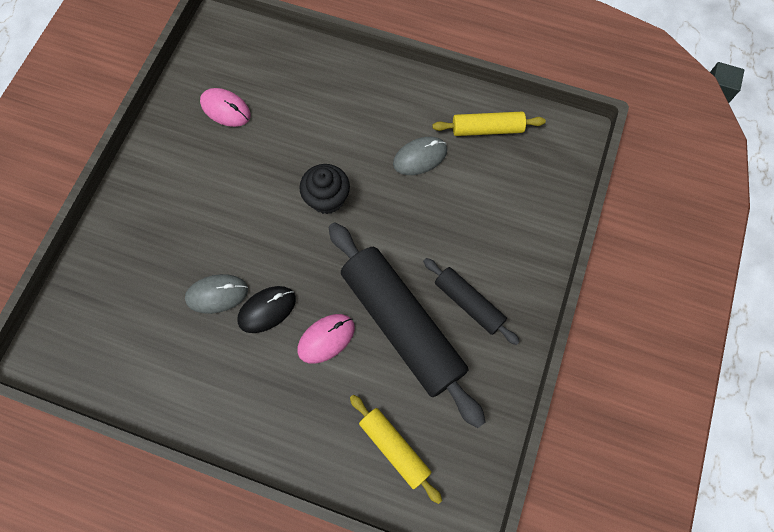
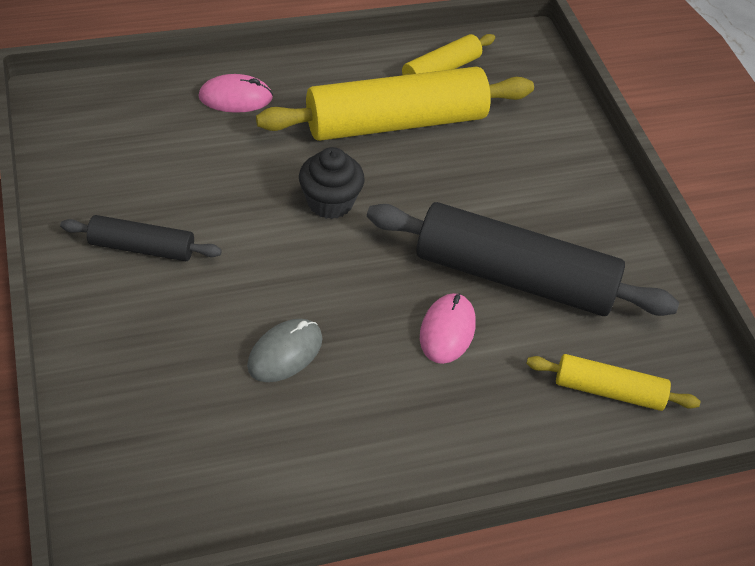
camera: 40 degrees left, 20 degrees down
(225, 109) = (133, 170): pink mouse -> pink mouse (235, 97)
(267, 310) = (357, 337): black mouse -> none
(420, 157) = (395, 122): grey mouse -> yellow rolling pin
(469, 303) = (560, 224): black rolling pin -> black rolling pin (142, 247)

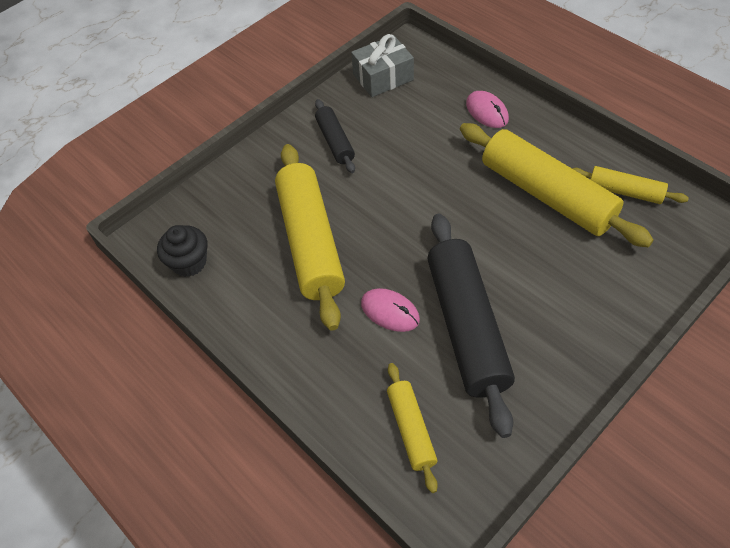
camera: 70 degrees right, 5 degrees up
(81, 148) = (383, 77): none -> grey gift
(285, 353) = (311, 242): grey mouse -> yellow rolling pin
(330, 202) = (443, 200): black cupcake -> black cupcake (189, 262)
(447, 330) = (390, 311): pink mouse -> pink mouse turned 45 degrees clockwise

